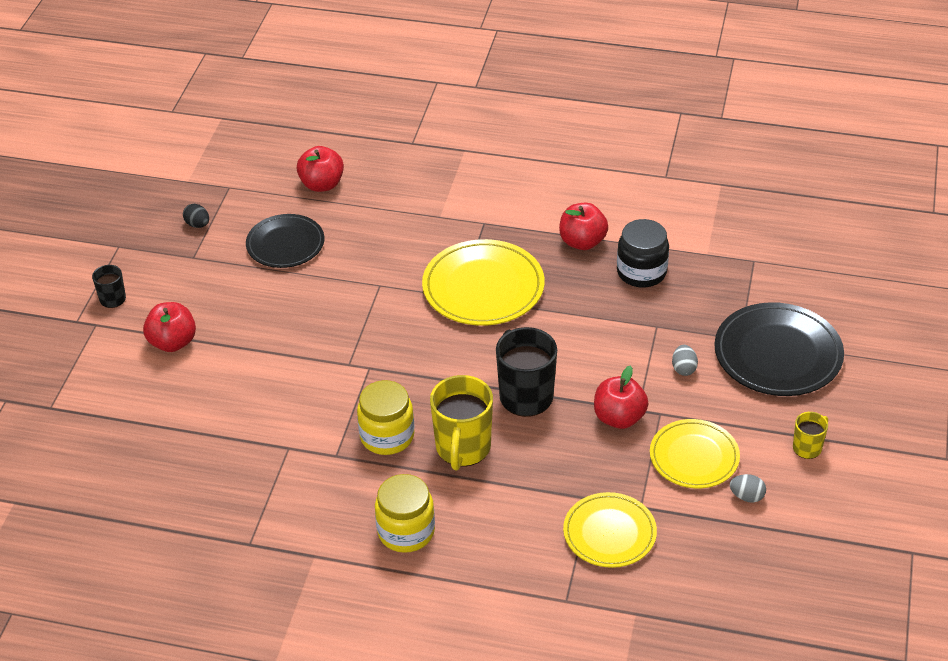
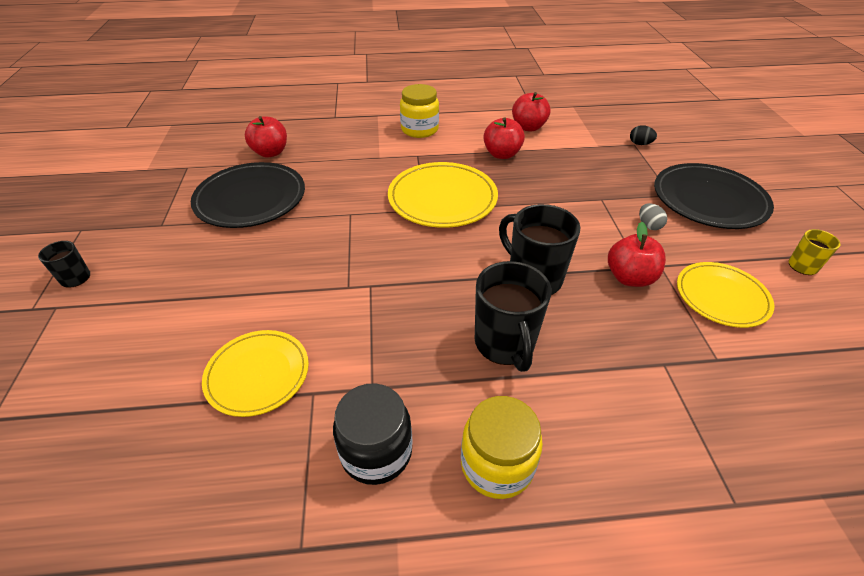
camera: 20 degrees left, 0 degrees up
(173, 342) = (150, 306): red apple -> red apple (528, 127)
(197, 224) = (161, 198): black egg -> black egg (640, 144)
(285, 244) = (250, 199): black plate -> black plate, size x1.51
(387, 436) = (419, 351): yellow jar -> yellow jar (419, 129)
(463, 448) = (505, 344): yellow mug -> black mug
(609, 533) = (712, 398): yellow plate -> yellow plate (257, 374)
(641, 272) = (561, 165): black jar -> black jar (376, 452)
(747, 496) = (799, 322): grey egg -> none

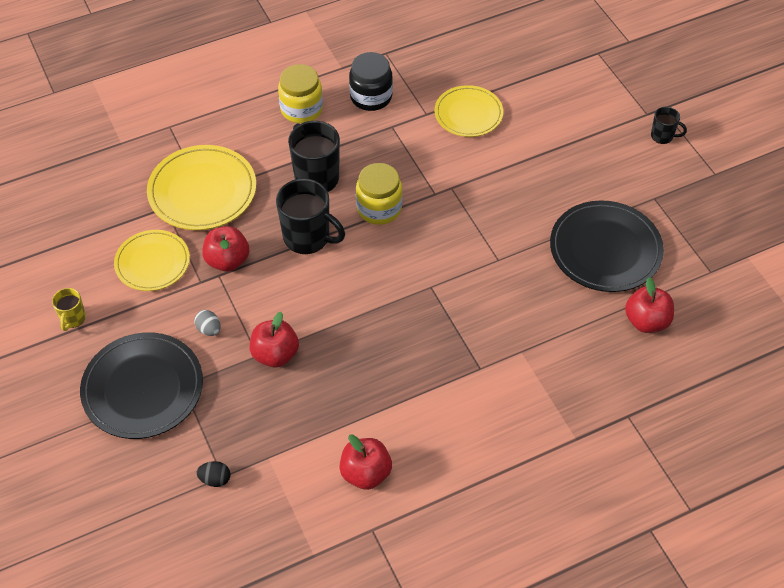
camera: 160 degrees right, 10 degrees up
(419, 129) = (503, 422): yellow jar -> yellow jar (379, 208)
(442, 198) = (420, 306): yellow plate -> yellow plate (202, 191)
(502, 154) = (383, 401): red apple -> red apple (275, 354)

